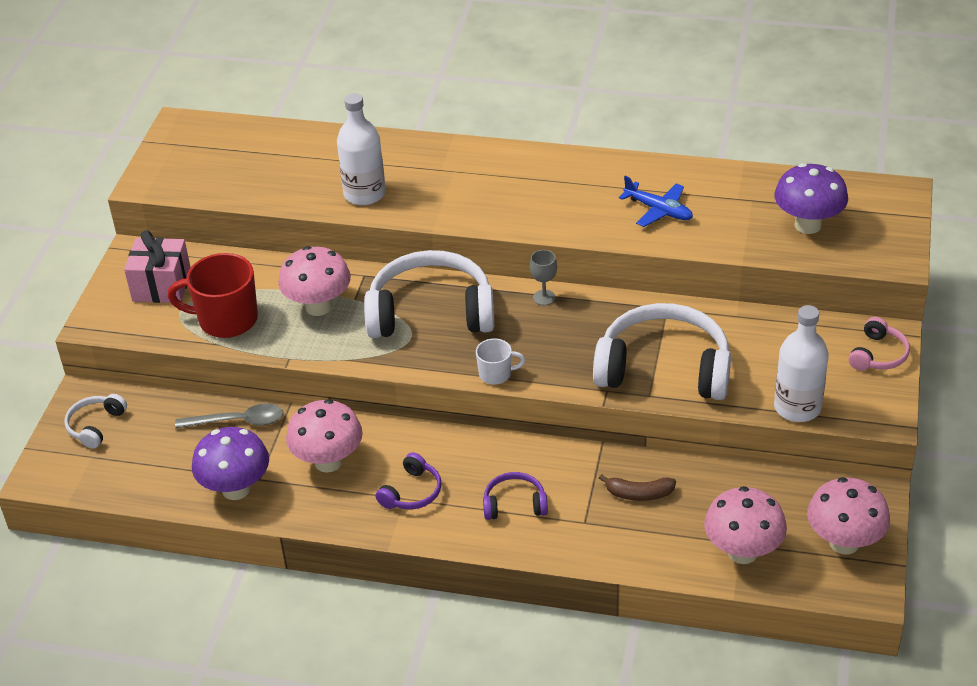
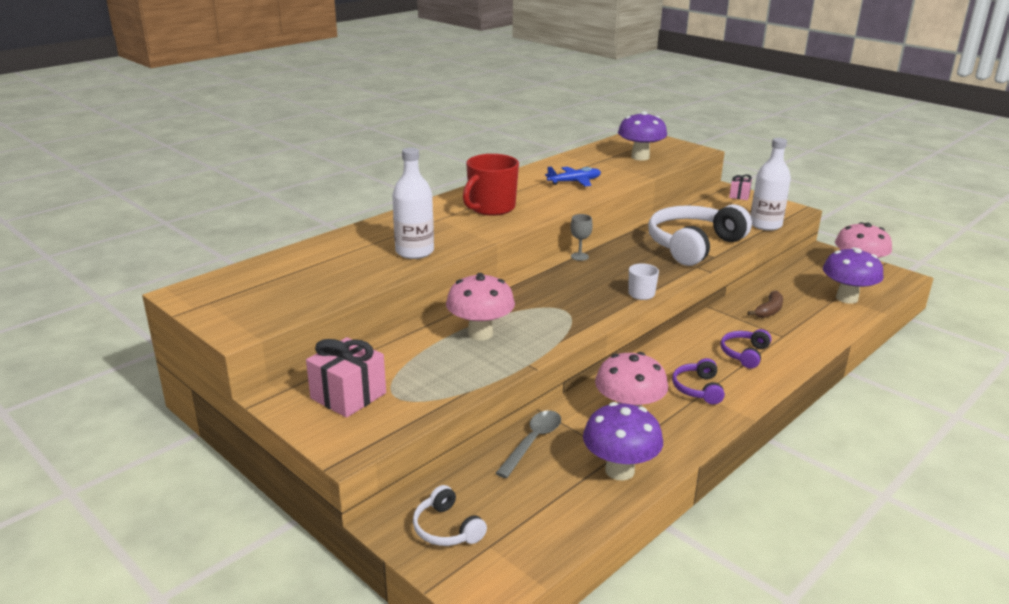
camera: 60 degrees left, 15 degrees down
(226, 320) = (441, 378): red mug -> red mug (491, 208)
(412, 492) = (697, 389): purple headphones -> purple headphones turned 150 degrees counterclockwise
(431, 312) = (545, 295): white headphones -> none
(742, 552) = (846, 298): pink mushroom -> purple mushroom
(878, 355) = (739, 196): pink headphones -> pink gift

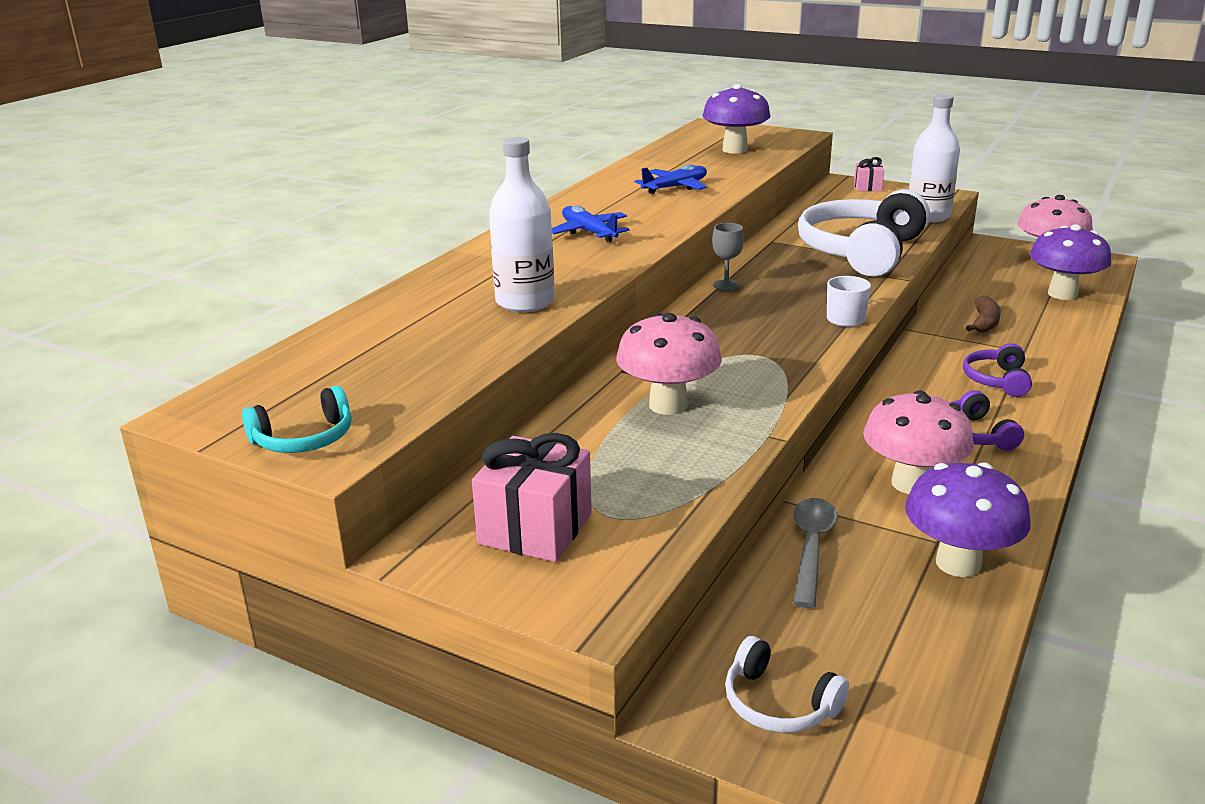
camera: 15 degrees left, 0 degrees up
(231, 319) = (304, 439): none -> turquoise headphones
(491, 208) = (588, 232): red mug -> blue plane

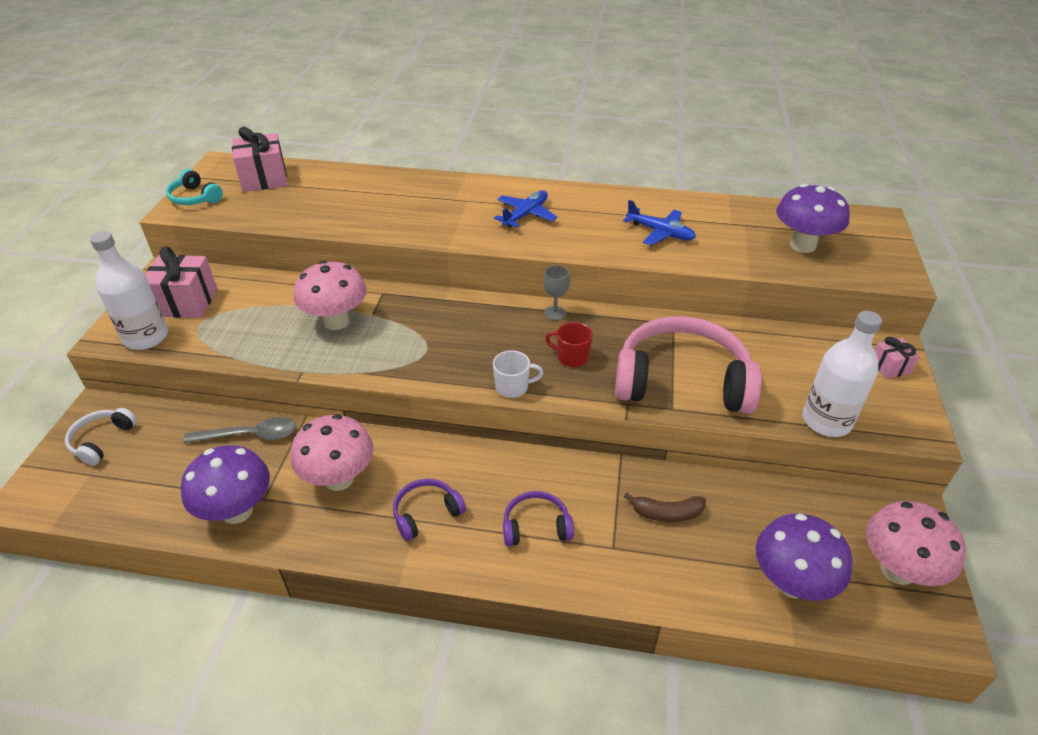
camera: 70 degrees right, 15 degrees up
(307, 377) = (264, 179): none -> pink gift
(525, 302) = (384, 218): white bottle -> white bottle (146, 337)
(806, 288) = (571, 357): none -> red mug
(861, 251) = (682, 381): white headphones -> pink headphones

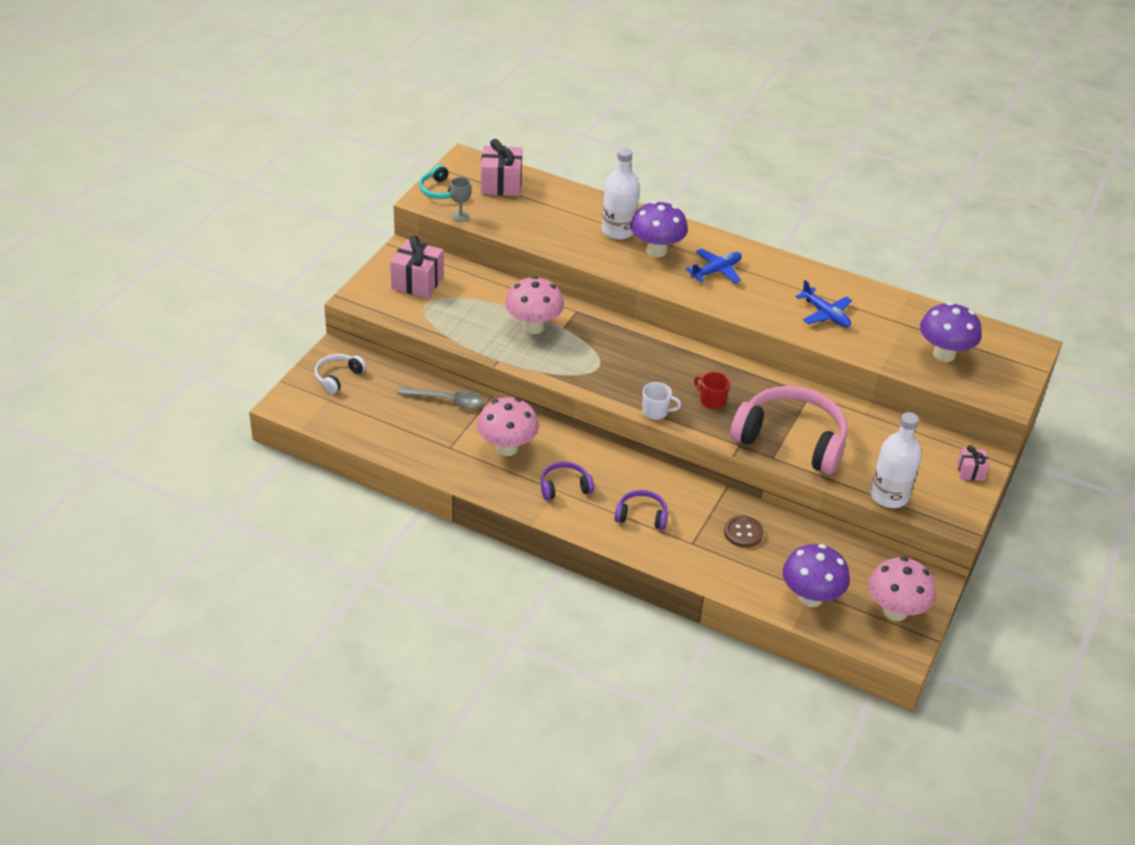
camera: 15 degrees right, 0 degrees up
(146, 337) = (384, 305): white bottle -> white bottle (618, 230)
(237, 511) = (430, 450): purple mushroom -> purple mushroom (656, 251)
(555, 313) = (714, 362): grey goblet -> grey goblet (460, 216)
(667, 513) = (743, 533): brown banana -> brown button

